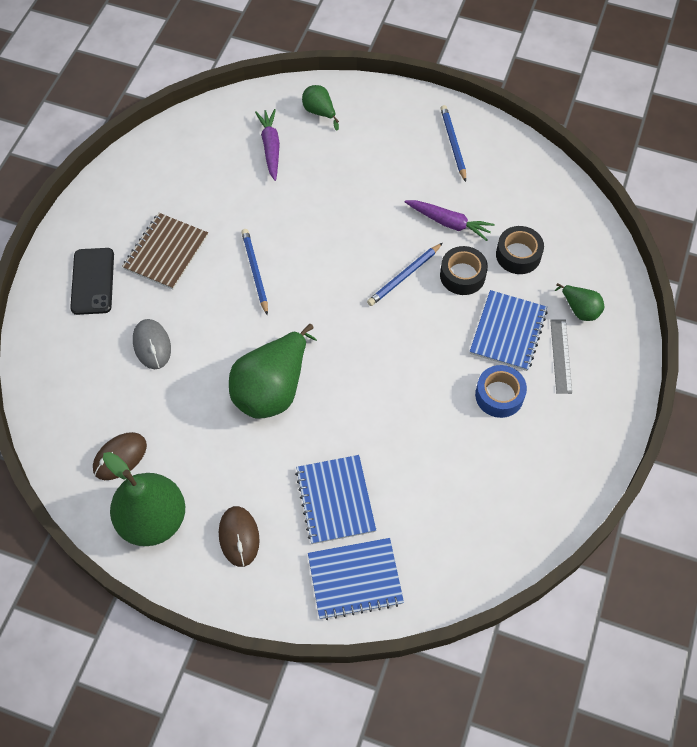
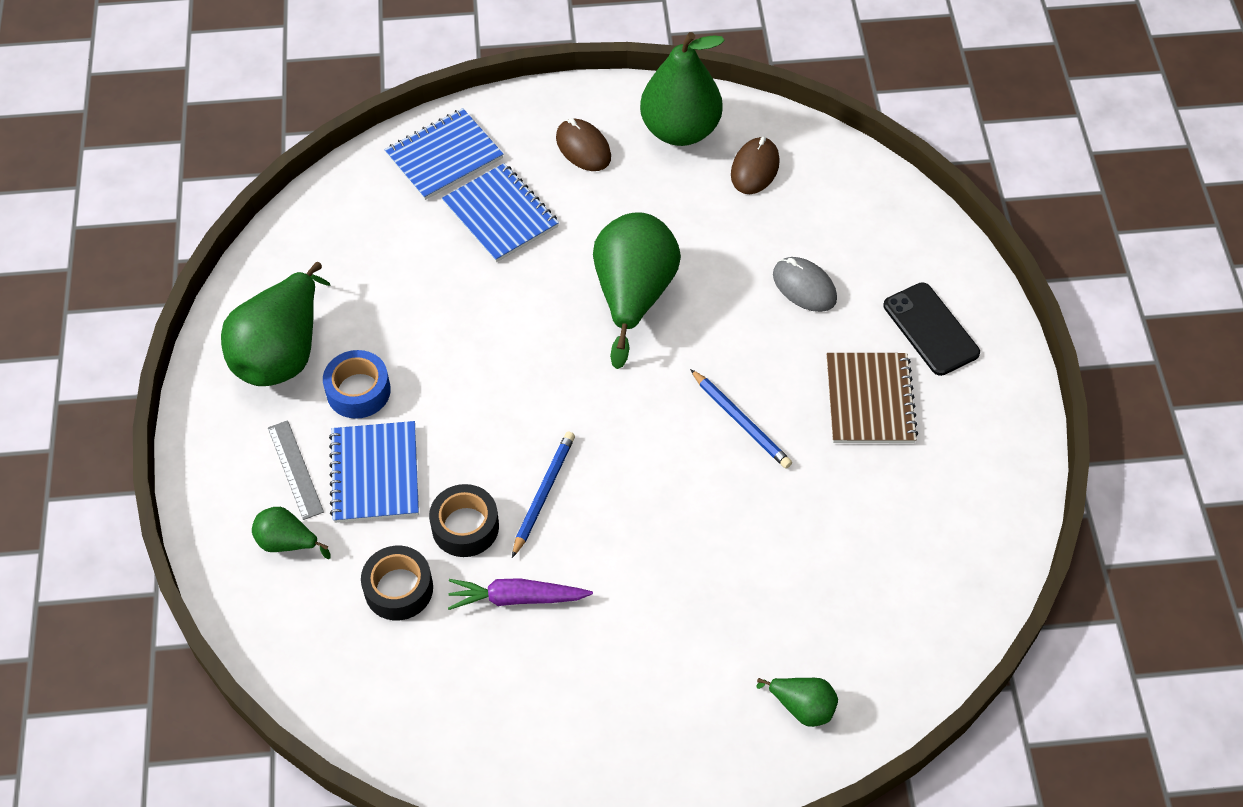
camera: 155 degrees right, 5 degrees down
(270, 147) = (836, 612): purple carrot -> none
(453, 144) = (567, 738): blue pencil -> none
(545, 449) = (282, 352): none -> green pear

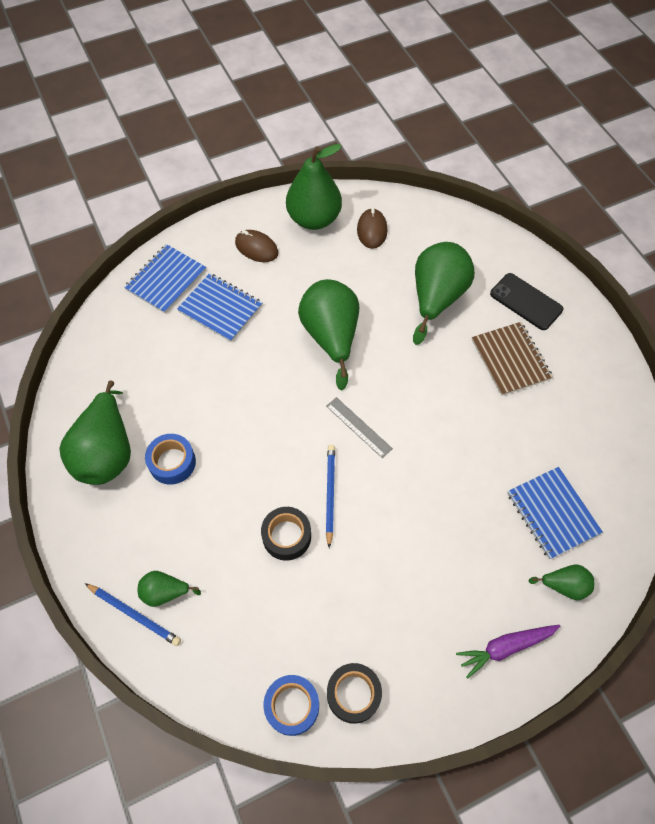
camera: 20 degrees left, 5 degrees up
(295, 469) = (149, 535): grey ruler -> grey ruler (358, 427)
(375, 474) = (208, 519): blue notebook -> blue notebook (552, 513)
(387, 725) = (292, 706): none -> blue tape
(398, 589) = (259, 599): black tape -> black tape (353, 694)
(516, 598) = (343, 576): purple carrot -> purple carrot (505, 647)
(740, 421) = (437, 400): blue pencil -> blue pencil (134, 614)
(804, 287) = (436, 298): grey mouse -> green pear

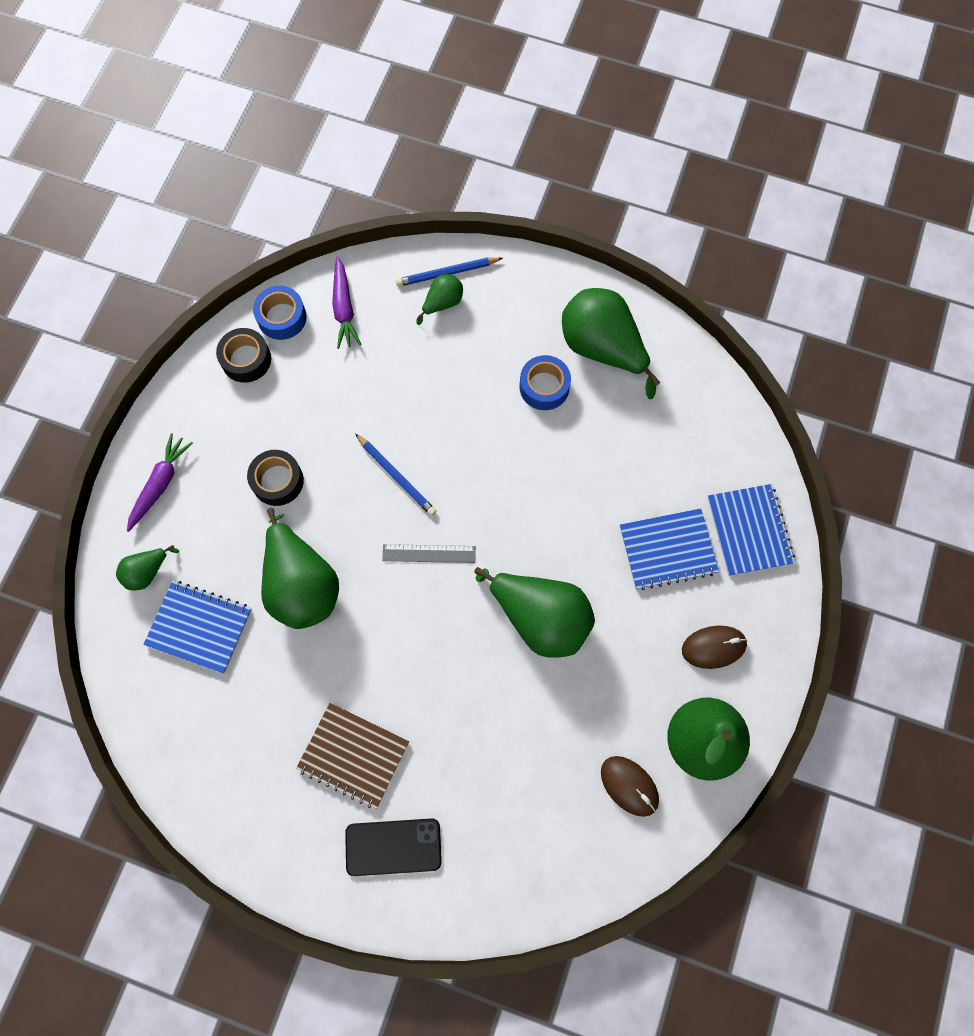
camera: 135 degrees right, 10 degrees up
(238, 663) = (344, 308): none -> purple carrot
(286, 536) = (397, 415): black tape -> black tape (277, 481)
(436, 298) = (485, 761): green pear -> green pear (302, 585)

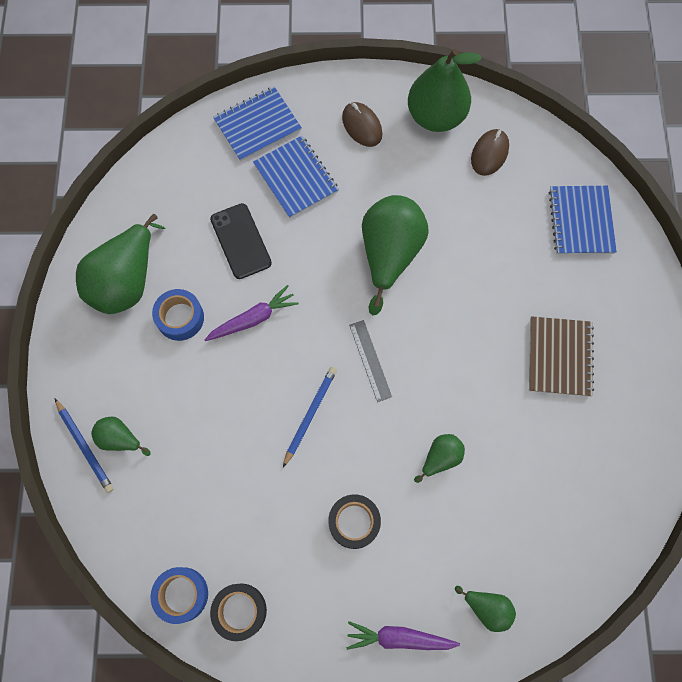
camera: 110 degrees left, 0 degrees up
(199, 627) = (514, 533): blue notebook -> blue notebook (580, 221)
(302, 585) = (440, 458): green pear -> green pear, size x0.48
(344, 308) = (153, 533): purple carrot -> purple carrot (253, 318)
(393, 846) = (610, 301): black phone -> black phone (240, 241)

